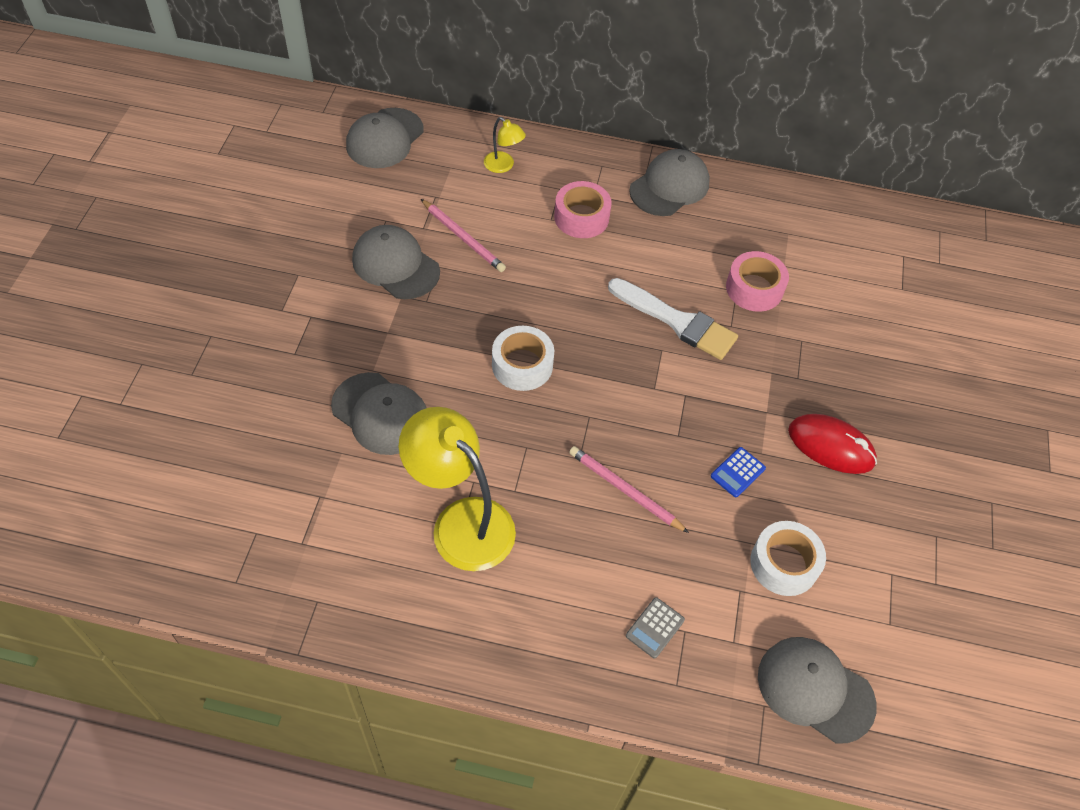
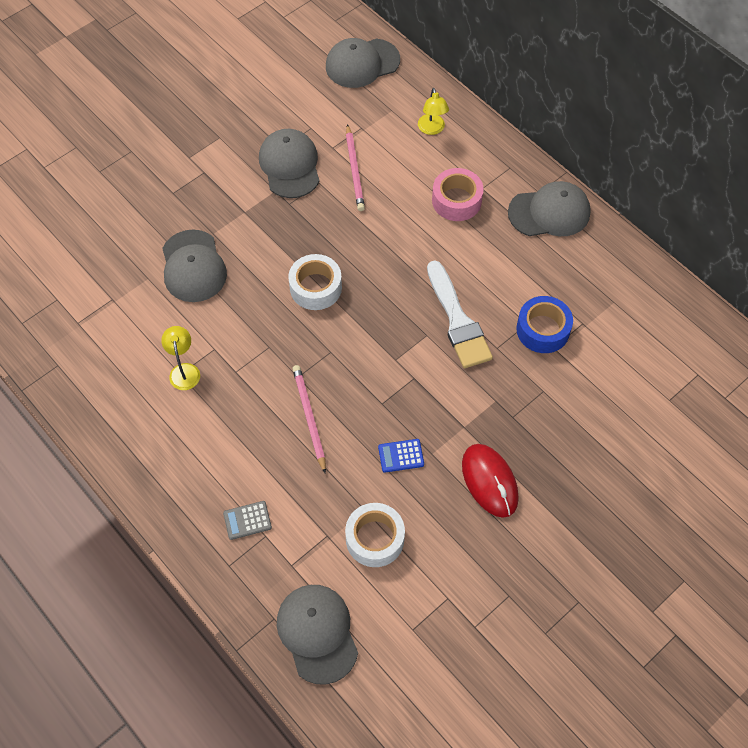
camera: 40 degrees right, 5 degrees up
(461, 522) = (184, 370): yellow lamp -> yellow lamp, size x0.47
(754, 288) = (543, 330): pink tape -> blue tape

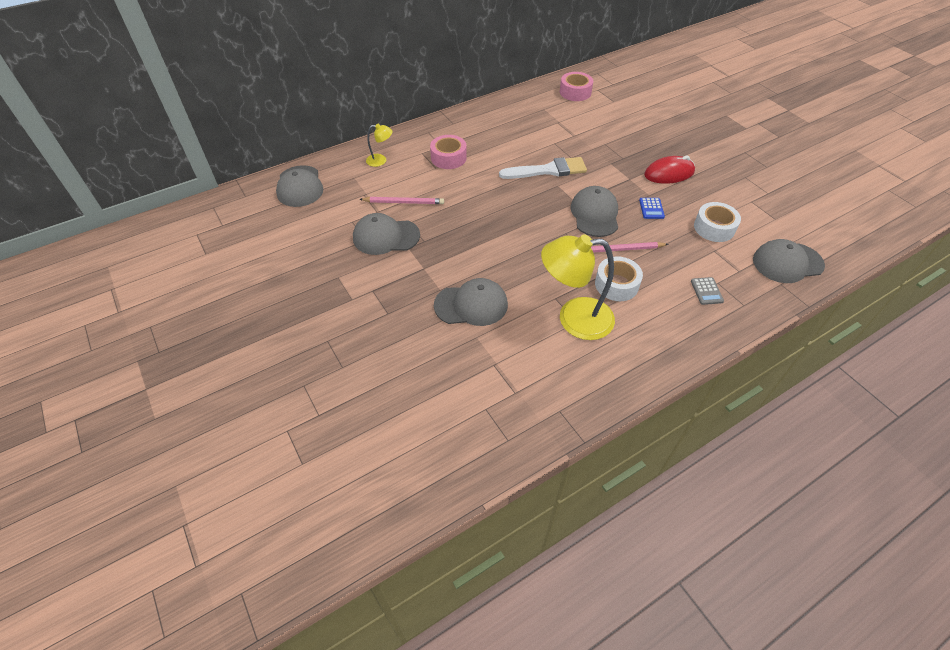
camera: 80 degrees left, 10 degrees down
(184, 370) = (574, 318): yellow lamp -> yellow lamp, size x2.12
(315, 287) = (507, 234): white tape -> white tape (616, 284)
(543, 330) = (560, 137): blue tape -> none
(549, 212) = (470, 121): grey cap -> grey cap (595, 214)
(677, 342) = (575, 92): none -> pink tape

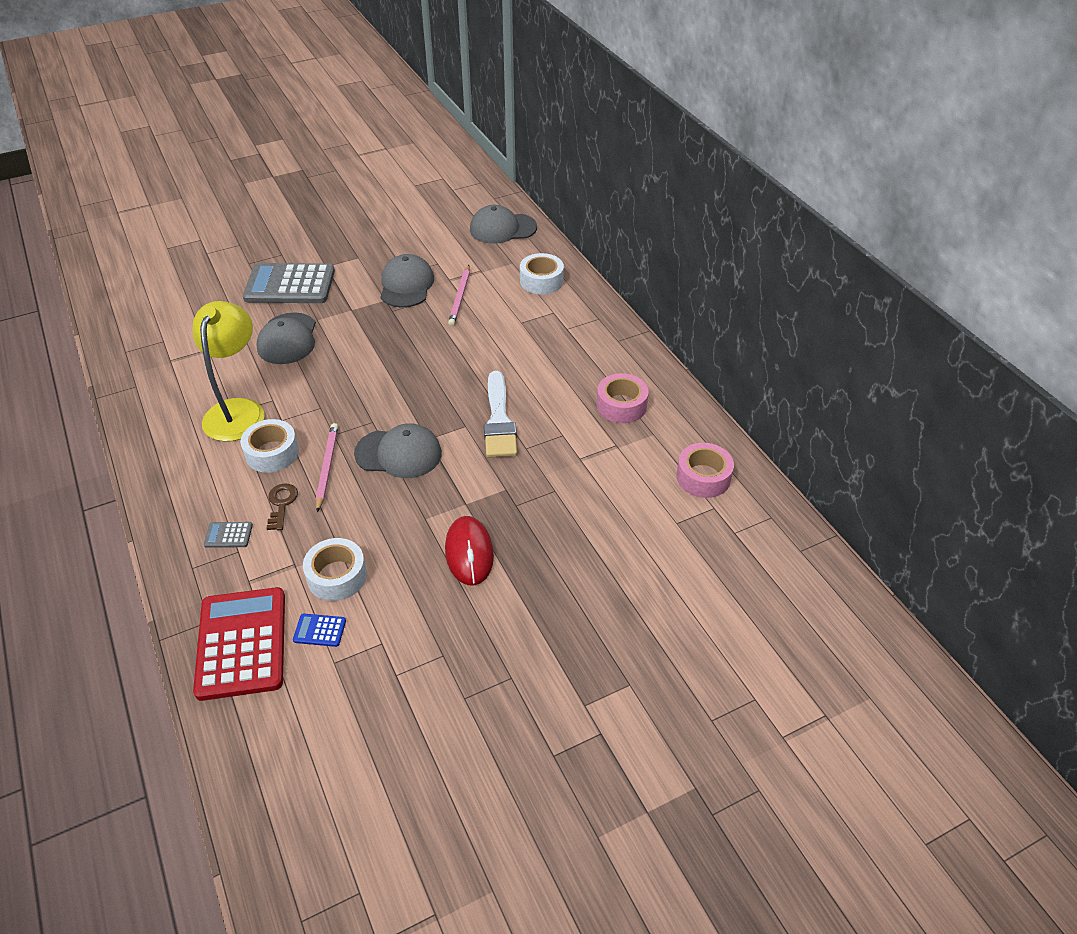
camera: 95 degrees right, 5 degrees down
(381, 160) = (541, 281): yellow lamp -> white tape
(385, 321) = (290, 285): none -> grey calculator
(448, 158) = (539, 333): pink tape -> pink tape (621, 405)
(651, 208) = (395, 514): blue calculator -> blue calculator (319, 630)
(665, 268) = (281, 504): none -> brown key
(787, 263) = (241, 643): grey cap -> red calculator

